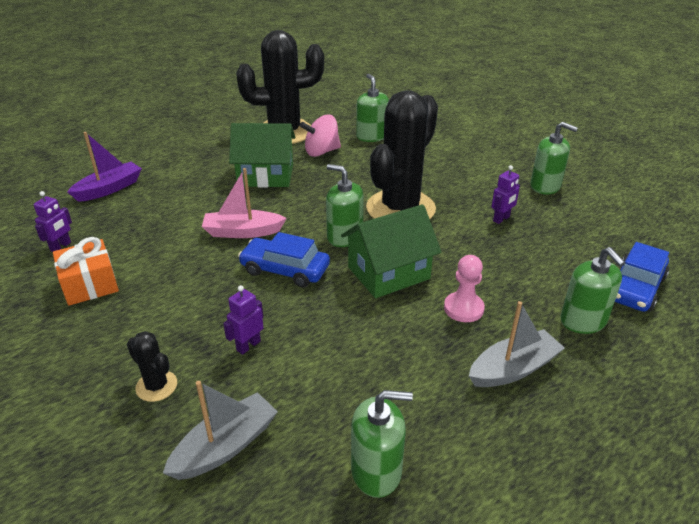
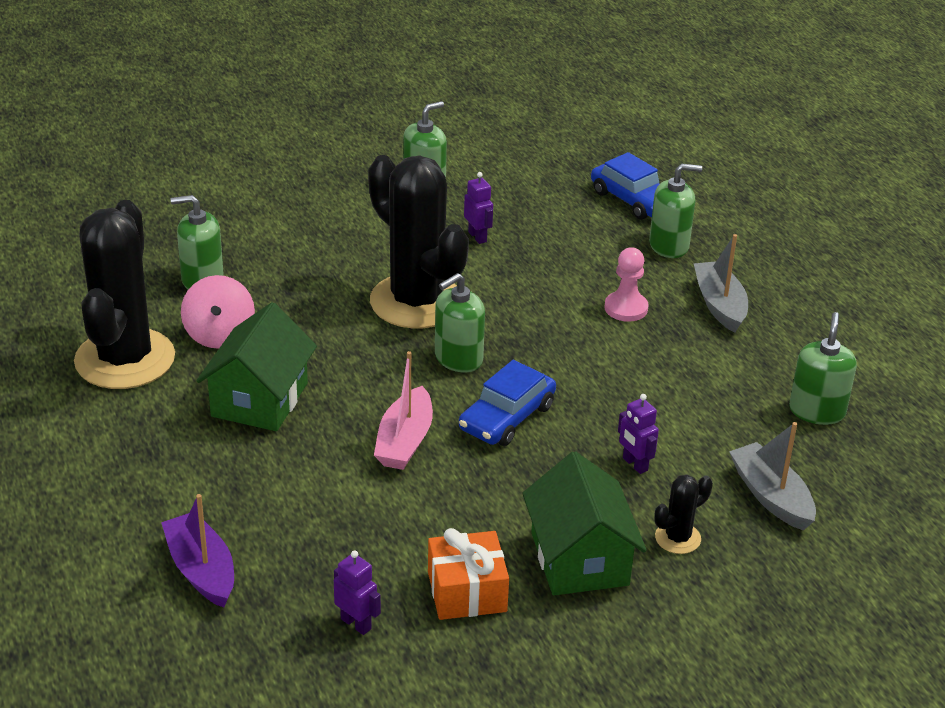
camera: 75 degrees left, 0 degrees up
(388, 273) = (546, 342): green house -> green house (579, 559)

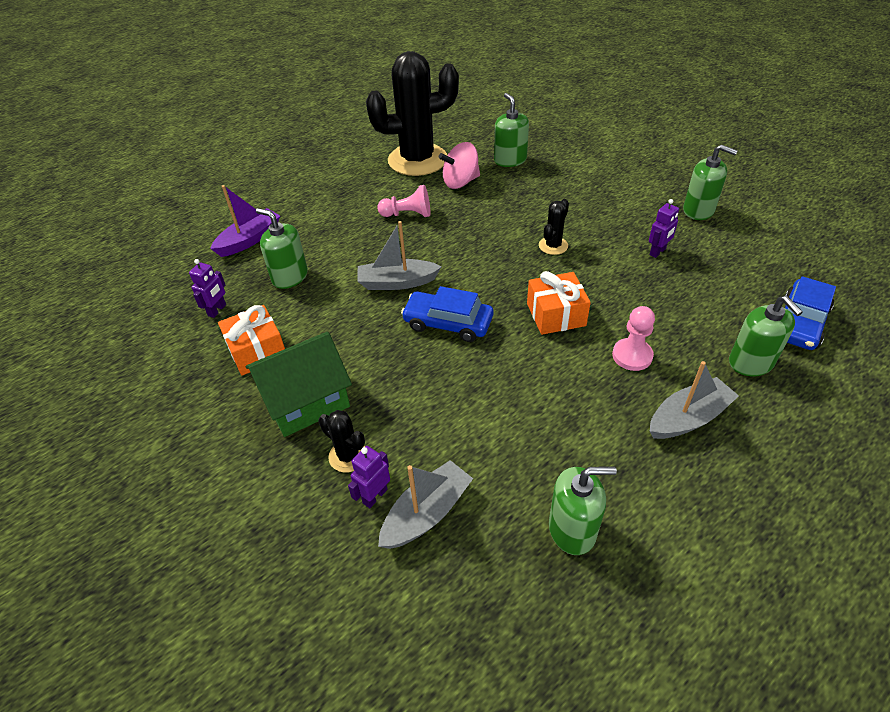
camera: 75 degrees right, 10 degrees up
(260, 399) = (407, 214): green house -> pink pawn
(405, 441) = (397, 282): pink boat -> grey boat
(416, 302) = (553, 246): black cactus -> black cactus, size x0.41
(458, 358) = (501, 282): green soap dispenser -> green soap dispenser (290, 277)
(538, 336) = (556, 315): none -> orange gift
(634, 464) = (427, 408): purple robot -> purple robot (375, 496)

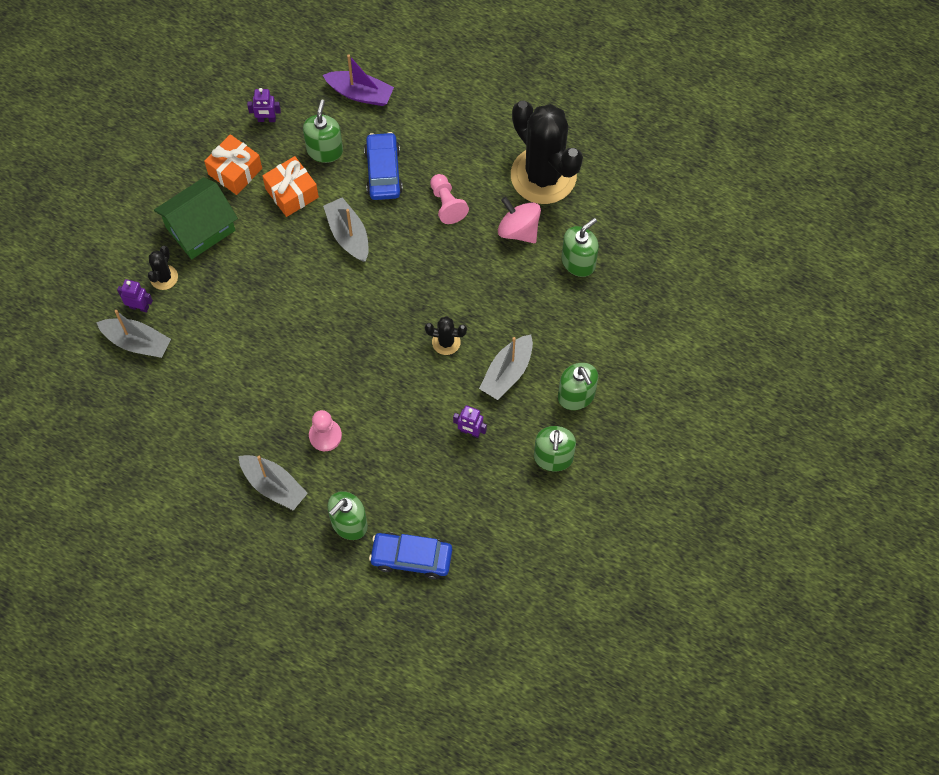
camera: 65 degrees right, 20 degrees up
(306, 401) = (200, 228): green house -> green house turned 75 degrees counterclockwise
(448, 323) = (313, 292): blue car -> blue car (383, 171)
(556, 315) = (353, 369): orange gift -> orange gift (292, 193)
(572, 529) = (154, 430): green soap dispenser -> green soap dispenser (576, 396)
(601, 217) = (507, 372): none -> grey boat

